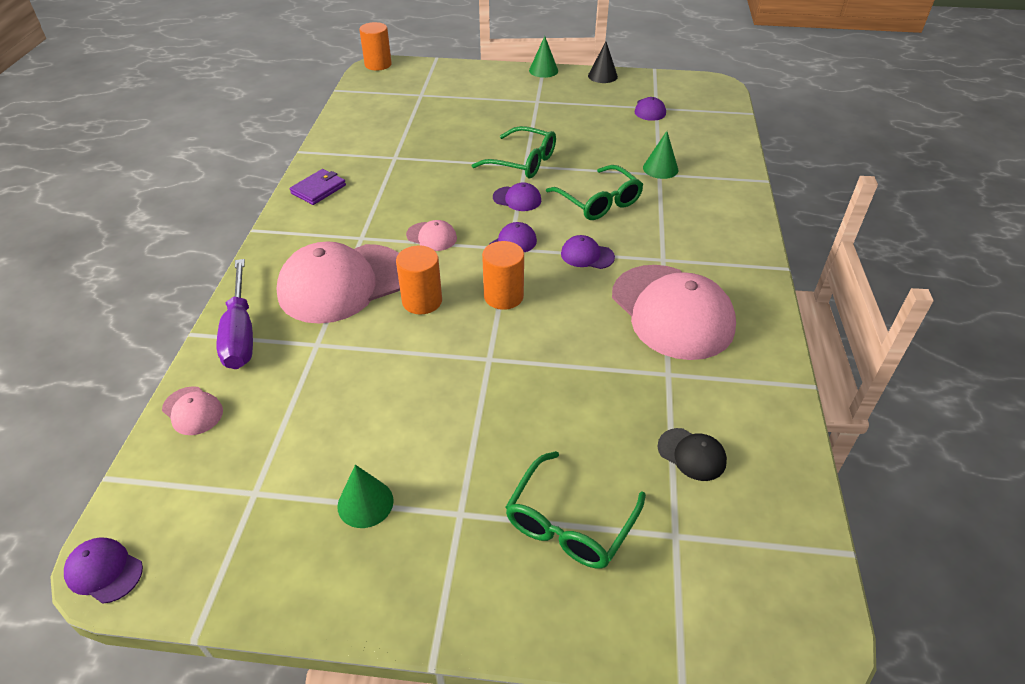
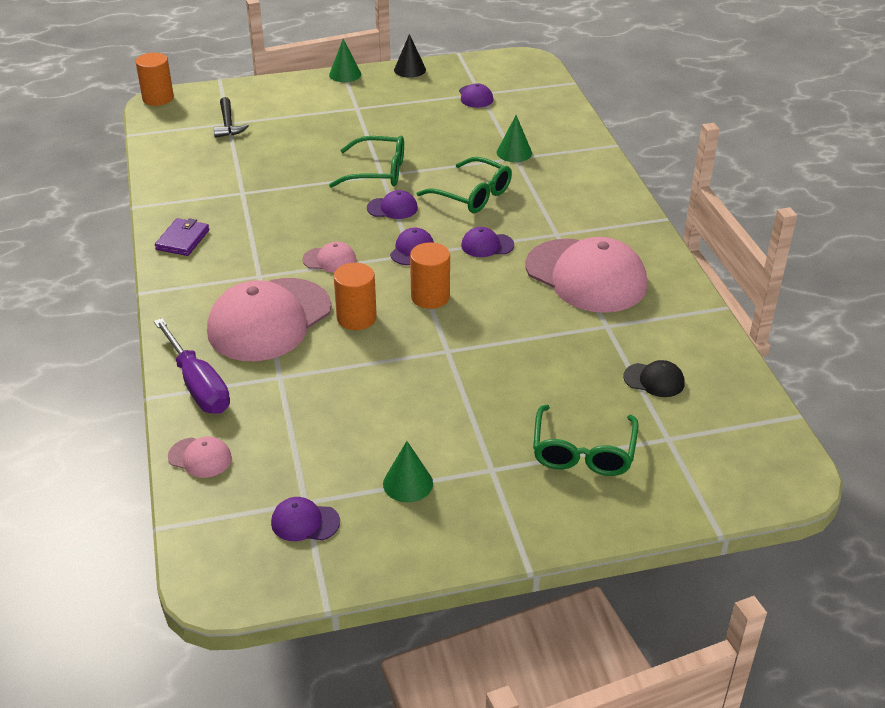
camera: 20 degrees left, 5 degrees down
(104, 571) = (213, 591): purple cap -> purple cap (305, 522)
(420, 95) = (228, 124): none -> black hammer

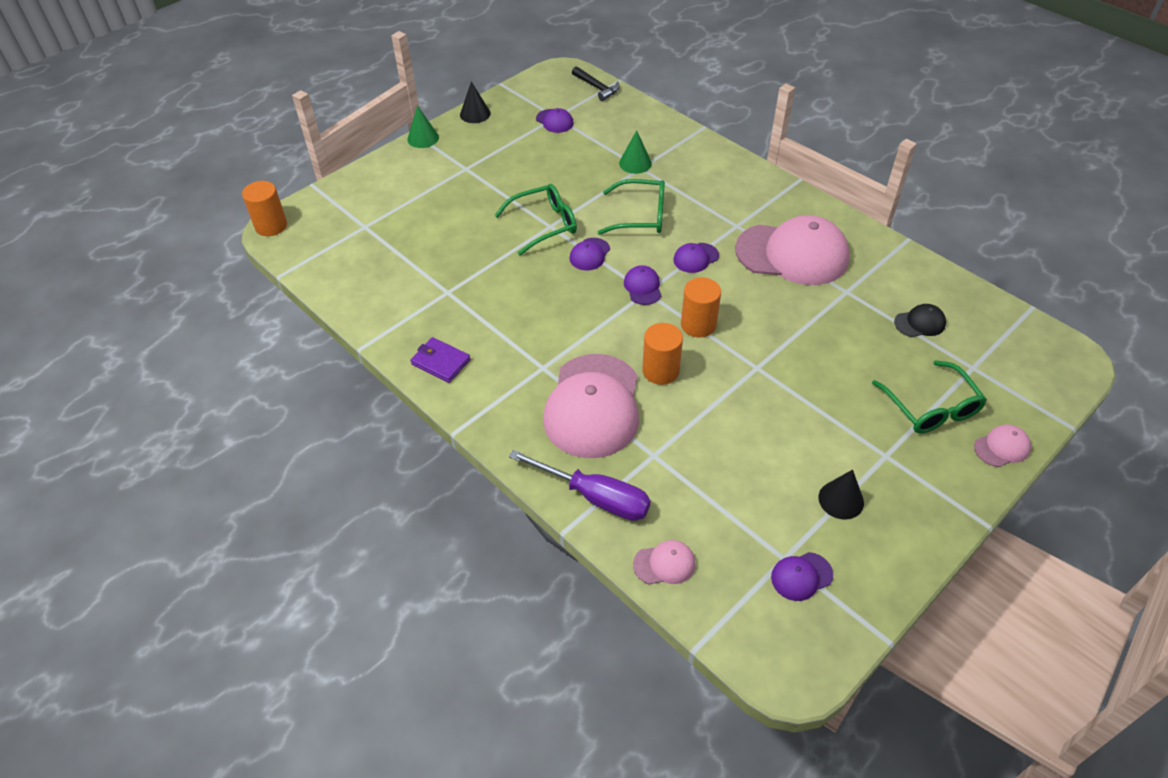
camera: 30 degrees left, 10 degrees up
(183, 240) = (441, 362): purple wallet -> purple wallet turned 45 degrees counterclockwise
(228, 124) = (365, 228): black hammer -> black hammer (596, 87)
(330, 260) = (586, 326): pink cap -> pink cap (1002, 447)
(392, 208) = (589, 254): purple cap -> purple cap turned 150 degrees clockwise
(408, 483) = (841, 500): green cone -> black cone

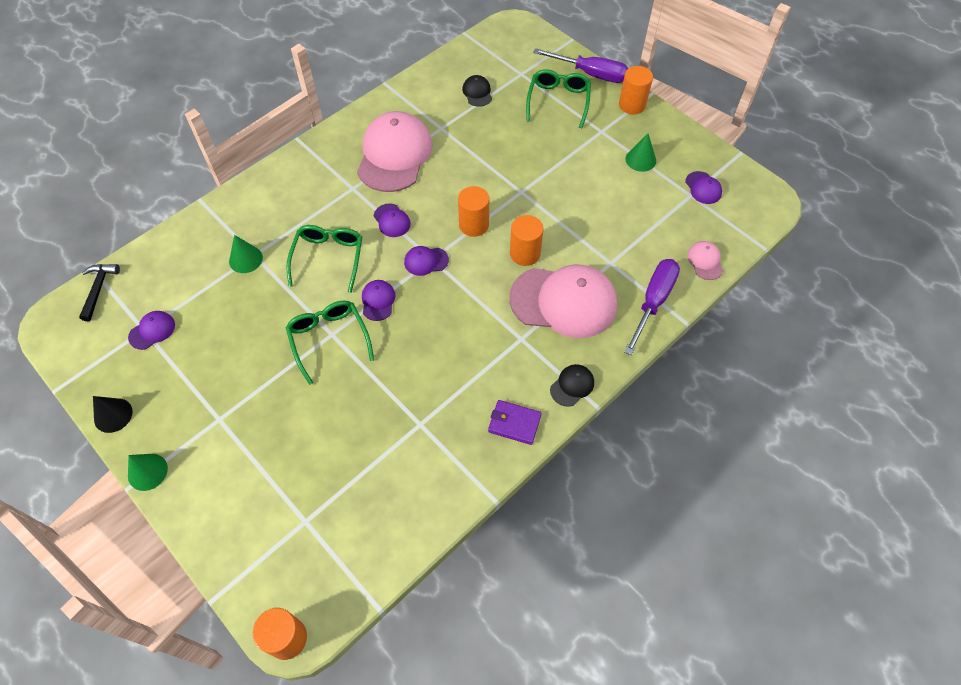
camera: 90 degrees left, 10 degrees up
(441, 362) = (514, 423): purple wallet -> purple wallet turned 75 degrees clockwise
(481, 411) = (572, 386): none -> black cap
(589, 254) = (378, 301): purple cap -> purple cap turned 120 degrees counterclockwise
(596, 87) = (99, 289): black hammer -> black hammer turned 45 degrees counterclockwise
(841, 500) = (640, 159): black cone -> green cone
(931, 407) = (558, 101): green glasses -> green glasses turned 60 degrees counterclockwise
(952, 496) = (632, 105): none -> orange cylinder
(1002, 447) = (591, 74): pink cap -> purple screwdriver

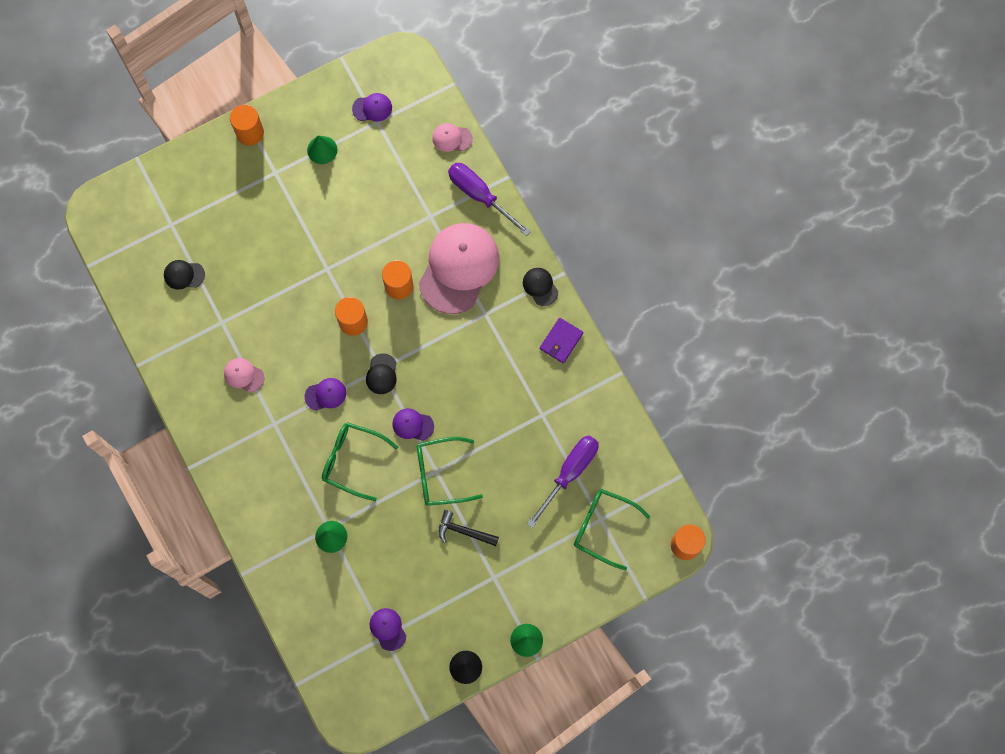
camera: 75 degrees left, 15 degrees up
(99, 289) = (326, 677): black hammer -> black hammer (464, 531)
(394, 155) = (244, 375): pink cap -> pink cap, size x0.43
(426, 261) = (381, 374): purple cap -> black cap
(558, 101) = (222, 200): green glasses -> green glasses (603, 527)
(591, 74) = (194, 157): purple screwdriver -> purple screwdriver (569, 473)

